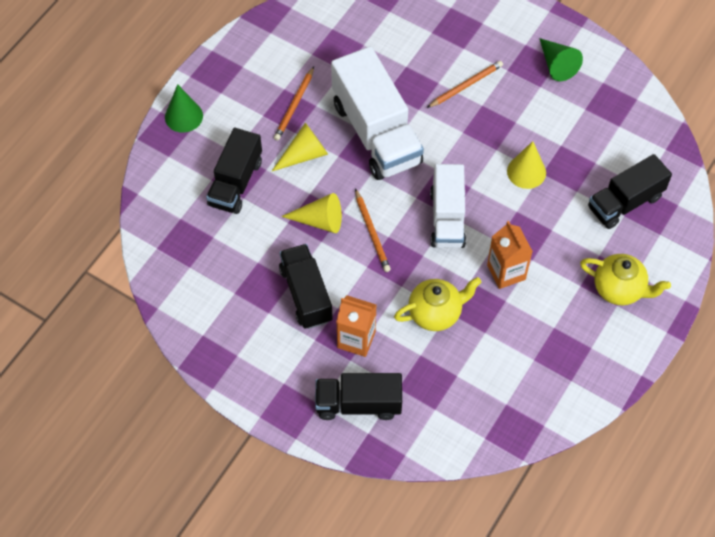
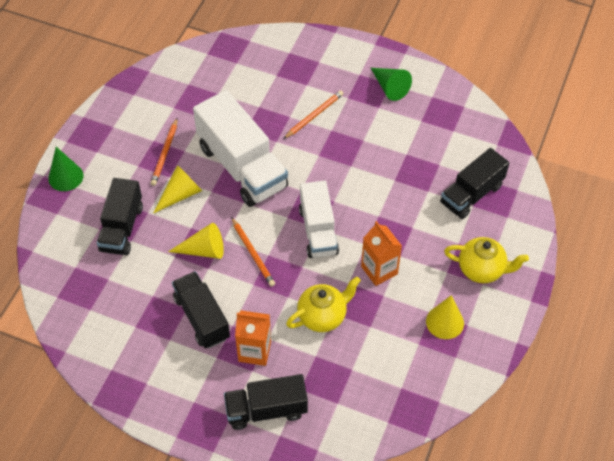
camera: 10 degrees left, 5 degrees down
(526, 172) = (380, 181): yellow cone -> yellow cone (445, 322)

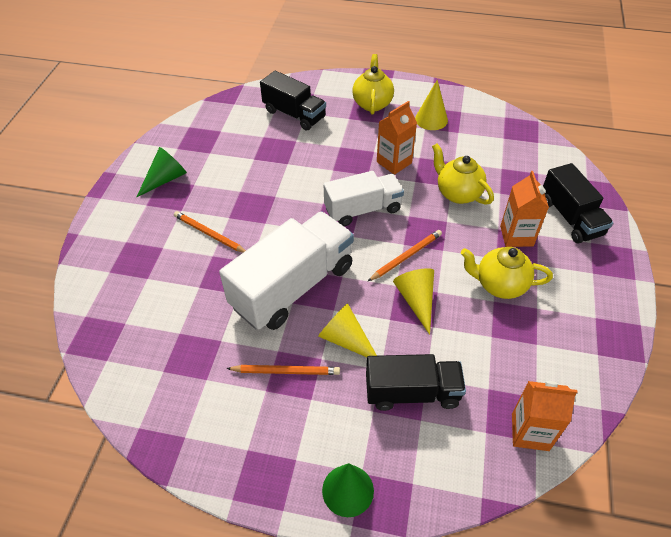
camera: 100 degrees left, 5 degrees down
(65, 295) = (530, 432): none -> orange carton
(201, 318) = (499, 285): black truck -> yellow teapot

